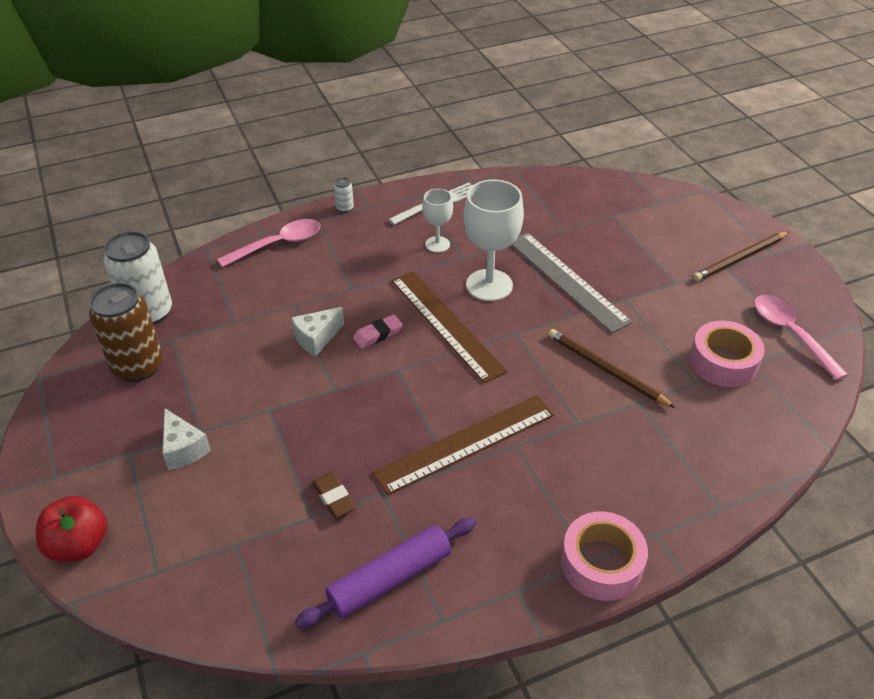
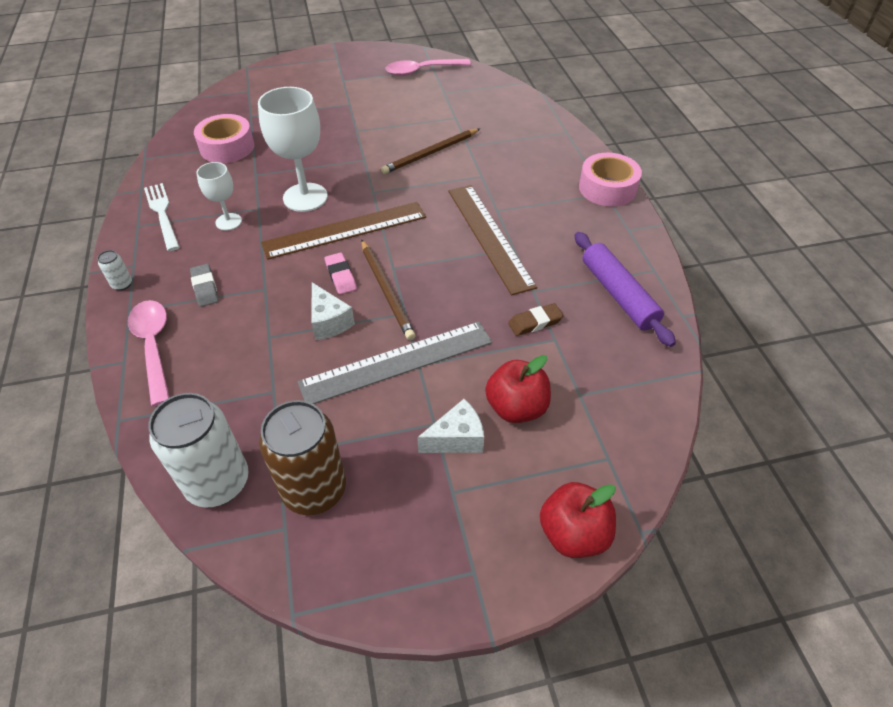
camera: 80 degrees left, 5 degrees up
(219, 490) = (516, 407): none -> red apple
(348, 253) = (205, 288): none -> grey eraser
(566, 280) = (320, 154): grey ruler -> grey ruler (397, 362)
(723, 362) = (439, 102): pink tape -> pink tape (227, 147)
(740, 258) = (336, 72): brown pencil -> brown pencil (386, 291)

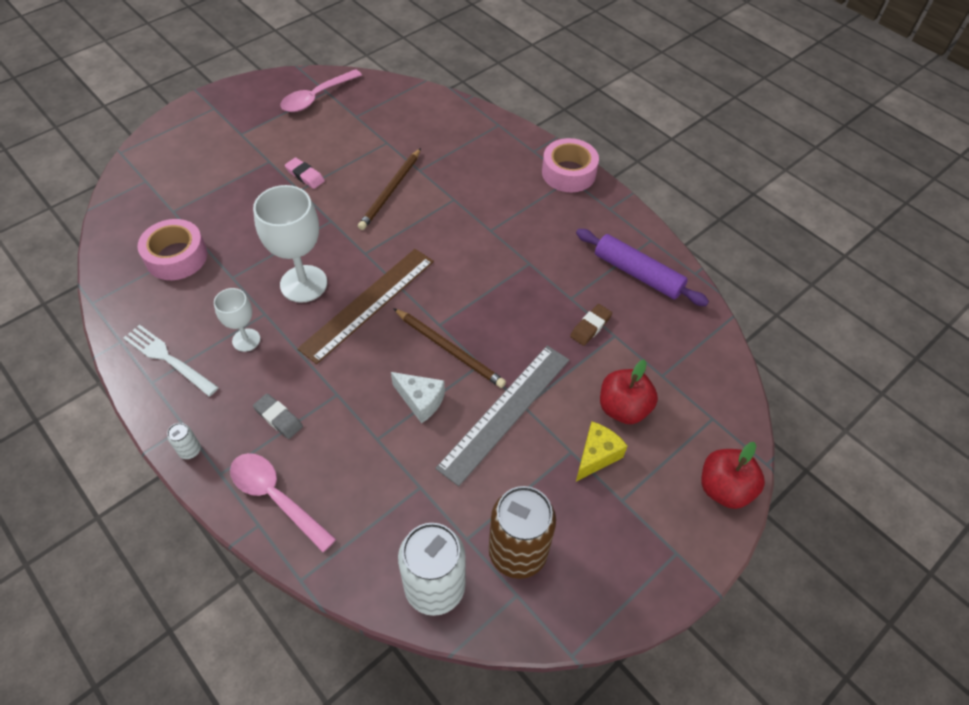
camera: 30 degrees left, 5 degrees up
(341, 276) = (398, 352): pink eraser -> pink eraser (305, 176)
(456, 439) = (596, 456): white cheese -> yellow cheese
(489, 236) = (501, 260): brown ruler -> none

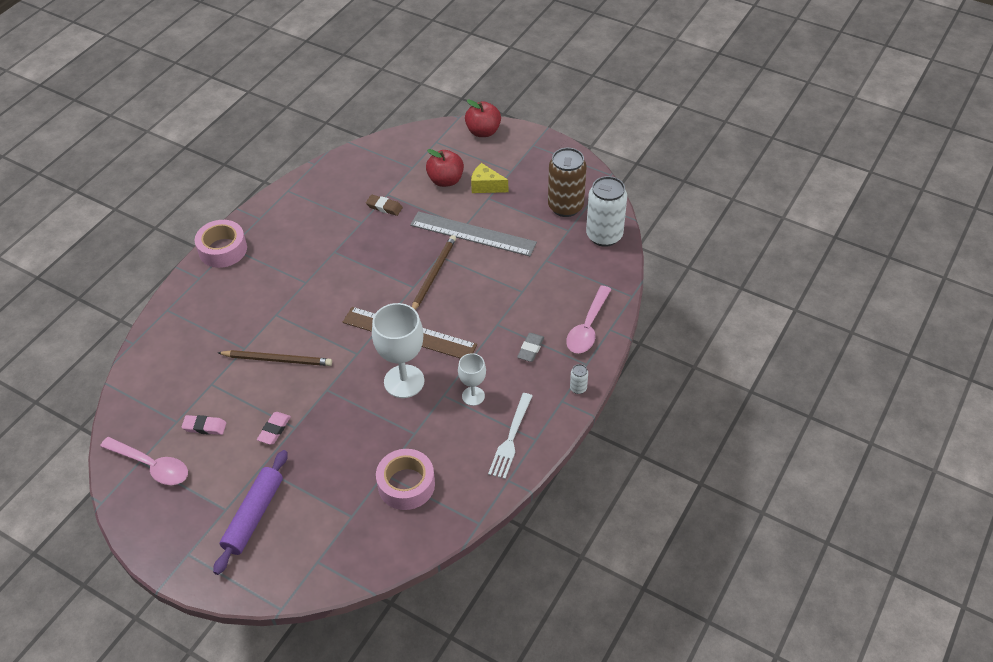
camera: 105 degrees left, 5 degrees down
(338, 132) = (204, 427): none -> pink eraser
(420, 401) = (483, 278): white cheese -> none
(638, 274) = (325, 192): purple rolling pin -> purple rolling pin (254, 516)

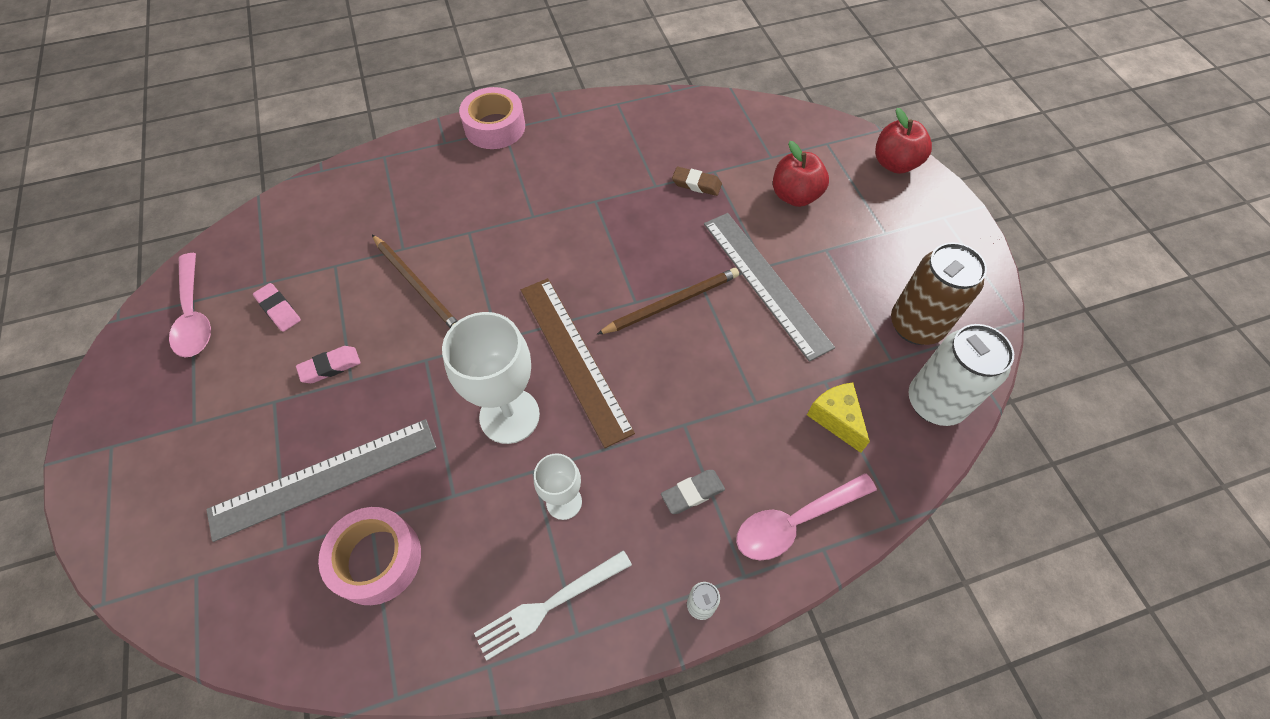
camera: 40 degrees right, 10 degrees up
(254, 516) = (206, 456): purple rolling pin -> none
(336, 476) = (324, 478): none -> grey ruler
(384, 207) = (696, 184): brown eraser -> brown eraser turned 45 degrees counterclockwise
(486, 186) = (837, 233): yellow cheese -> yellow cheese (836, 418)

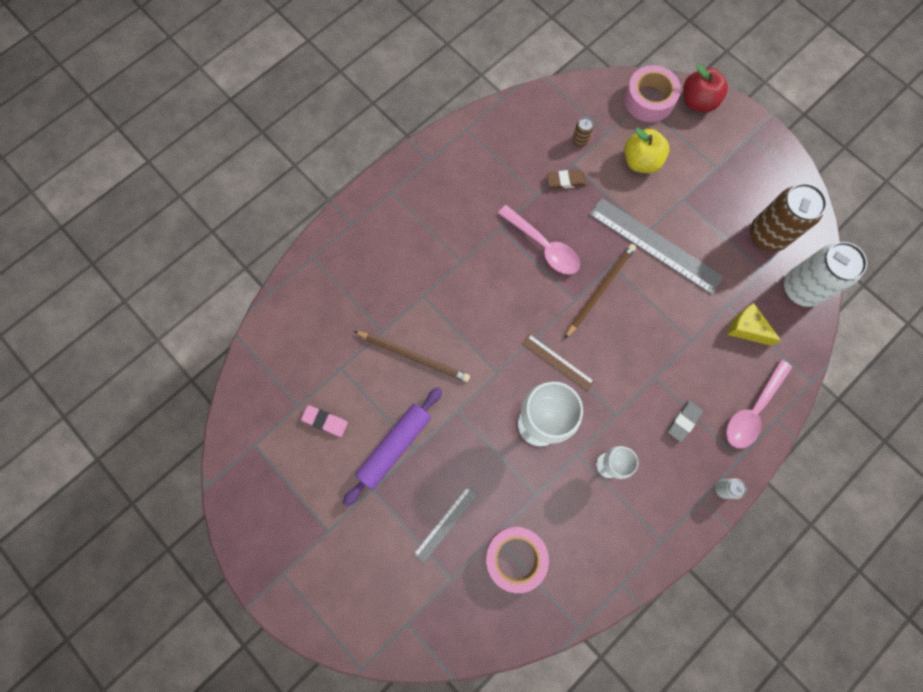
camera: 25 degrees left, 15 degrees up
(194, 315) = (265, 454): pink spoon -> pink spoon (543, 246)
(324, 478) = (446, 524): grey ruler -> grey ruler, size x0.53
(330, 367) = (394, 446): pink eraser -> purple rolling pin
(495, 127) = (383, 192): pink tape -> pink tape (649, 100)
(549, 605) = (636, 532): white fork -> none
(574, 358) = (557, 362): brown ruler -> brown ruler, size x0.53
(735, 153) = (579, 141): none -> brown can
(795, 196) = (641, 161): red apple -> yellow apple

